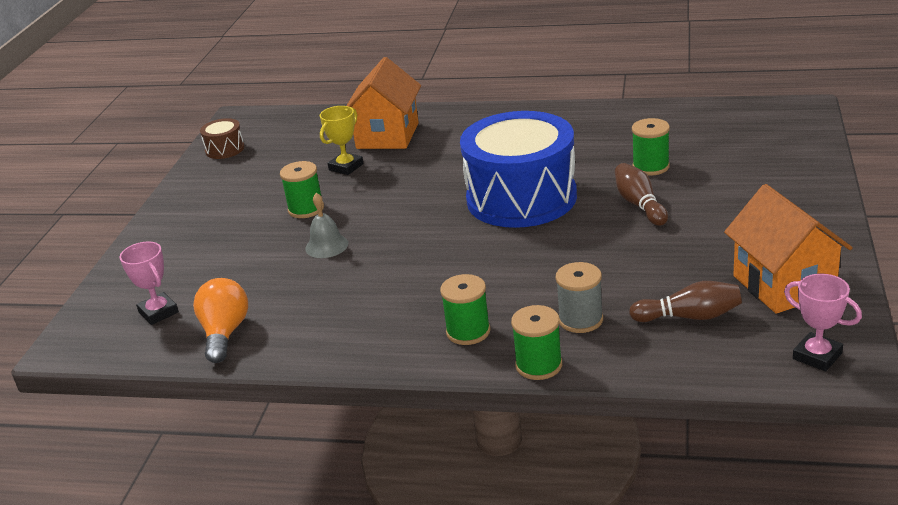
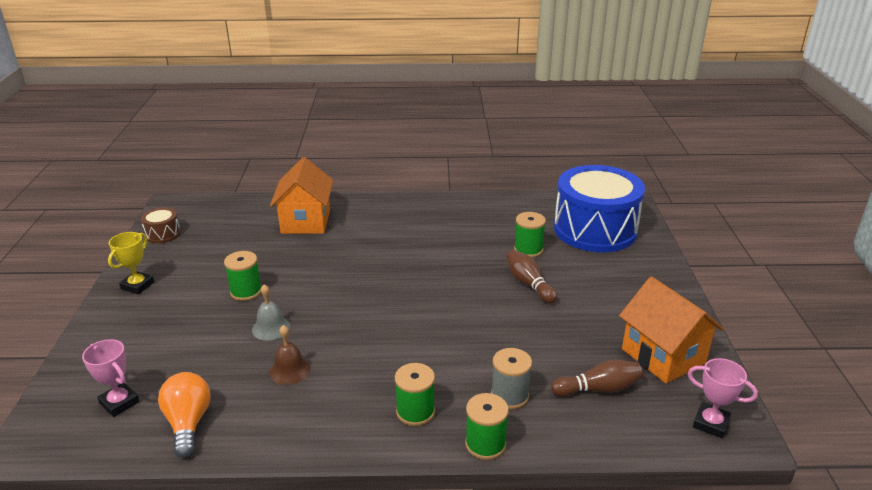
camera: 15 degrees left, 0 degrees up
(339, 288) = (290, 370): none -> brown bell
(346, 167) = (275, 251): yellow trophy -> yellow trophy (137, 285)
(521, 198) = (431, 279): blue drum -> blue drum (595, 230)

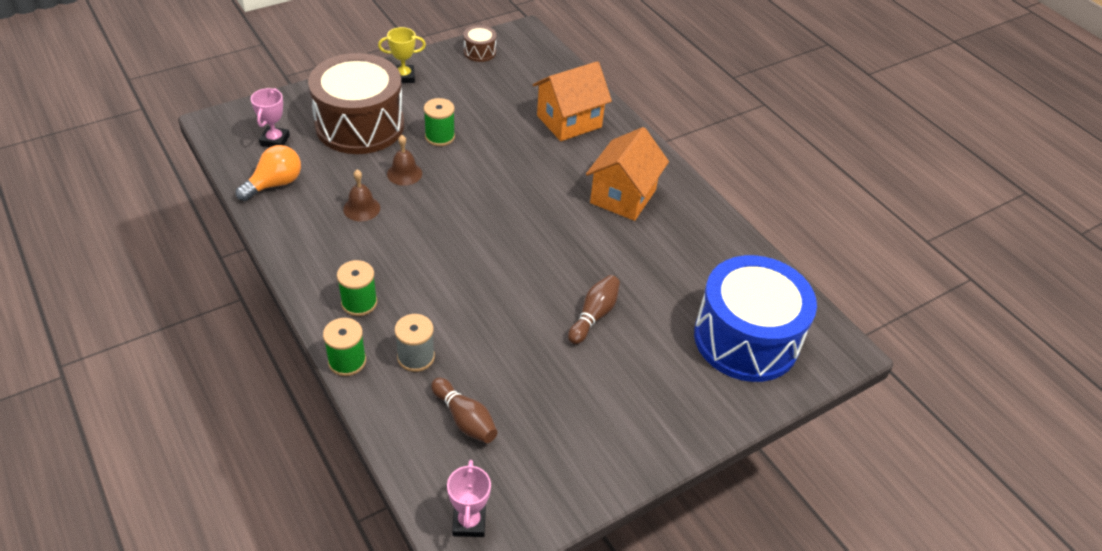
camera: 55 degrees right, 15 degrees up
(171, 334) = (360, 125): none -> brown drum
(271, 328) = (404, 173): grey bell -> brown bell
(528, 250) = (656, 295): green spool -> none
(663, 356) = (550, 459): orange house -> orange house (623, 196)

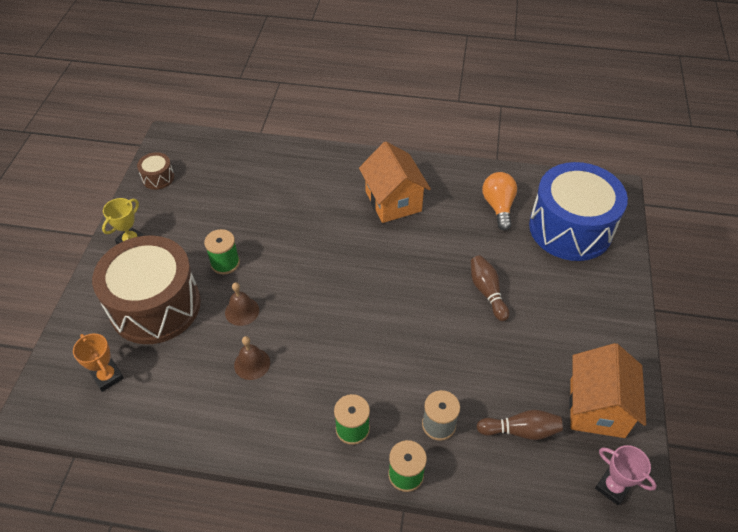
camera: 45 degrees left, 5 degrees up
(275, 140) = (107, 377): pink trophy -> orange trophy
(275, 184) = (161, 408): orange light bulb -> orange light bulb (498, 206)
(569, 121) = (290, 179): orange house -> orange house (597, 408)

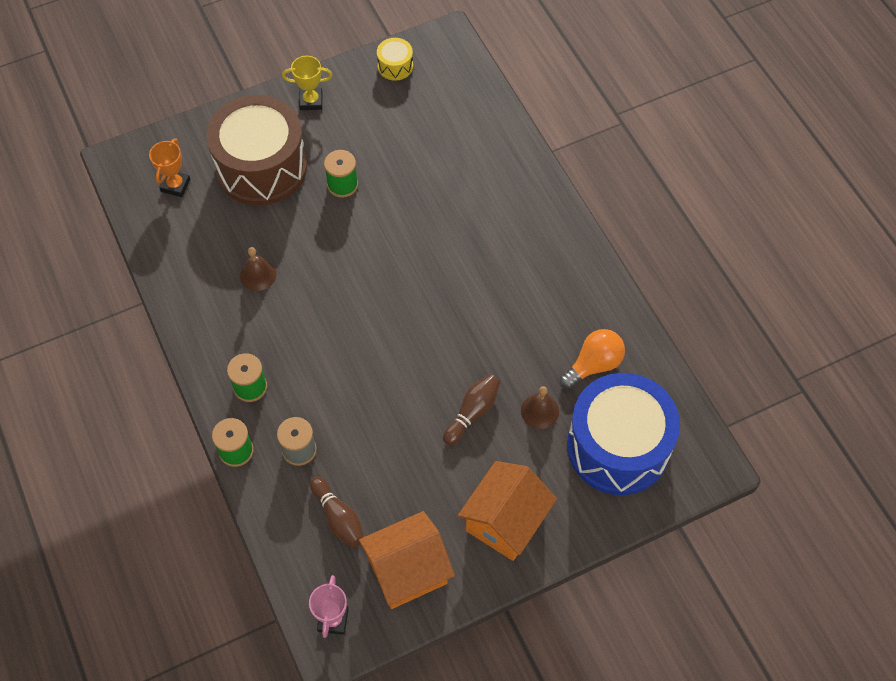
camera: 55 degrees right, 10 degrees up
(158, 178) = (395, 66): brown drum -> yellow drum
(242, 311) = (303, 232): brown bell -> brown bell (540, 411)
(393, 201) = (523, 269): orange house -> orange house (505, 522)

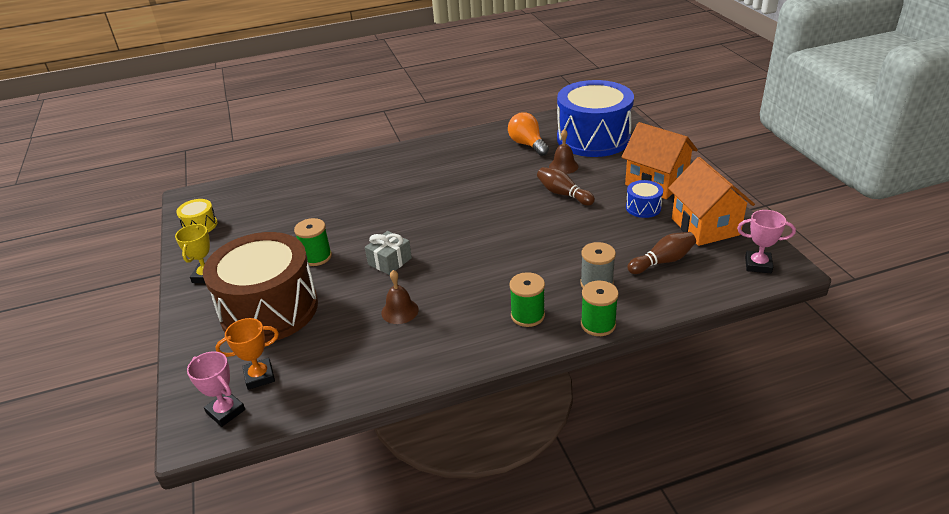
camera: 80 degrees left, 25 degrees down
(137, 173) = (225, 411): none -> pink trophy
(175, 185) = (259, 376): orange trophy -> orange trophy turned 45 degrees counterclockwise
(336, 252) = (390, 261): none -> grey gift
(446, 503) = (643, 207): none -> blue drum

